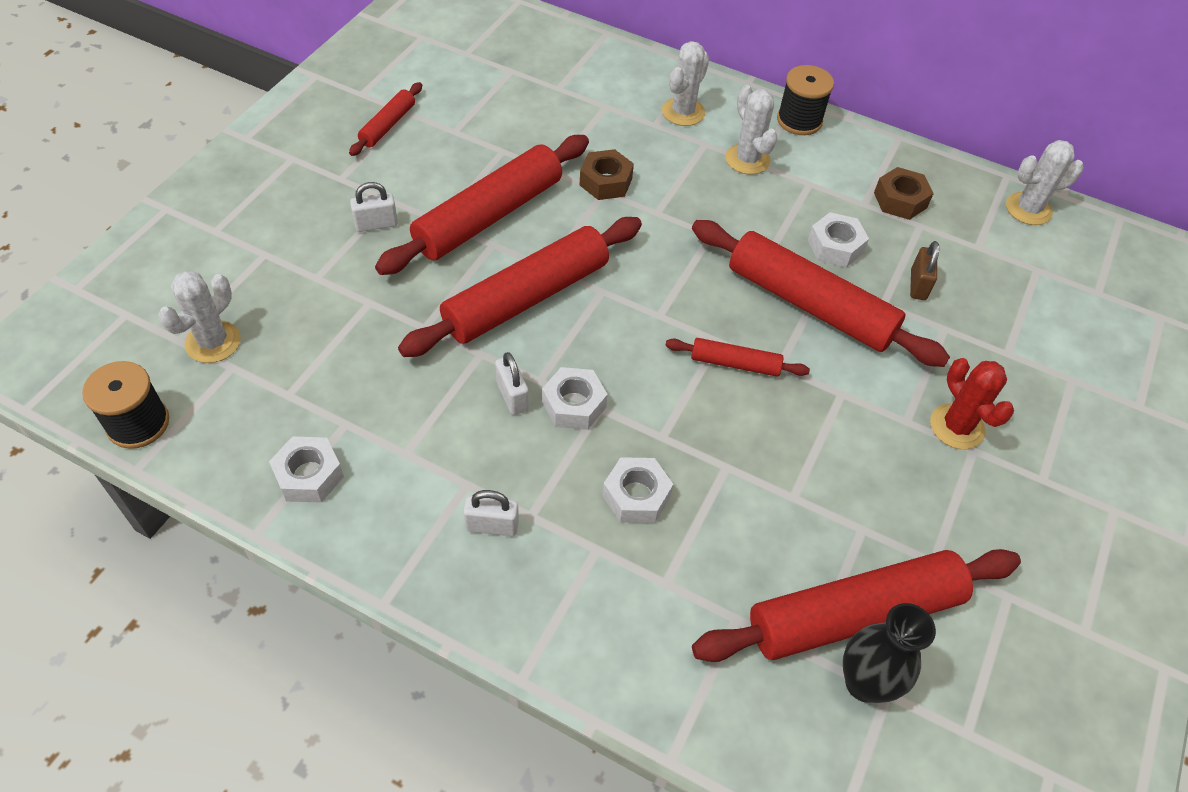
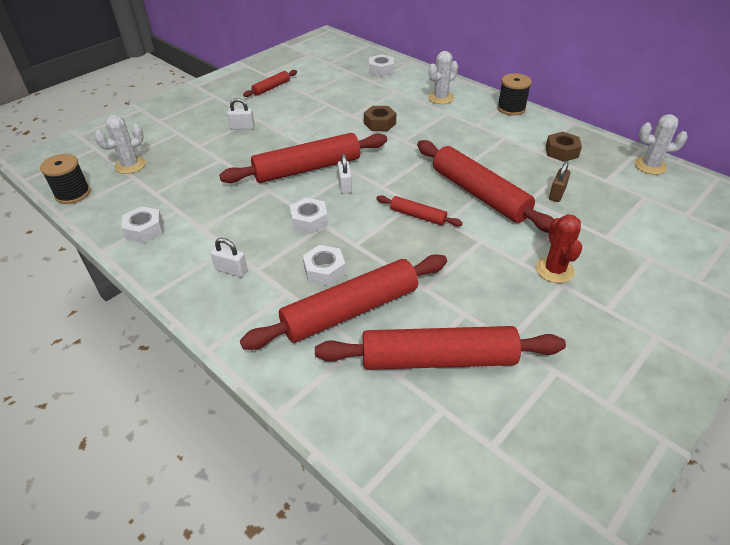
camera: 20 degrees right, 10 degrees down
(489, 216) = (305, 131): red rolling pin -> red rolling pin (350, 310)
(512, 396) = (275, 211): white padlock -> white padlock (345, 186)
(747, 159) = (470, 122): white cactus -> none
(835, 246) = (508, 168): white nut -> white nut (381, 70)
(864, 683) = (428, 399): black vase -> none

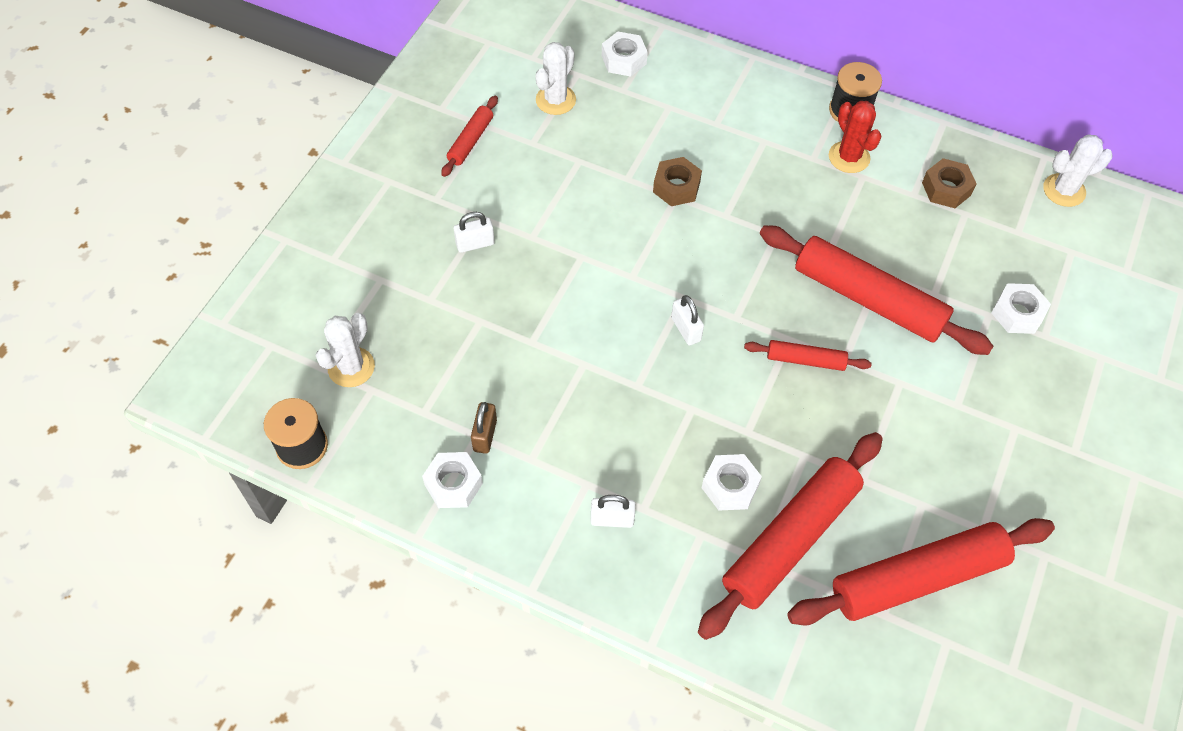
camera: 20 degrees left, 15 degrees up
(307, 168) = (617, 308): red rolling pin -> none
(309, 221) = (669, 407): white nut -> white nut (1017, 313)
(440, 98) = (741, 108): white cactus -> white cactus (555, 100)
(554, 270) = (1000, 407): red cactus -> red cactus (849, 157)
(557, 194) = (964, 274): brown padlock -> brown padlock (485, 435)

